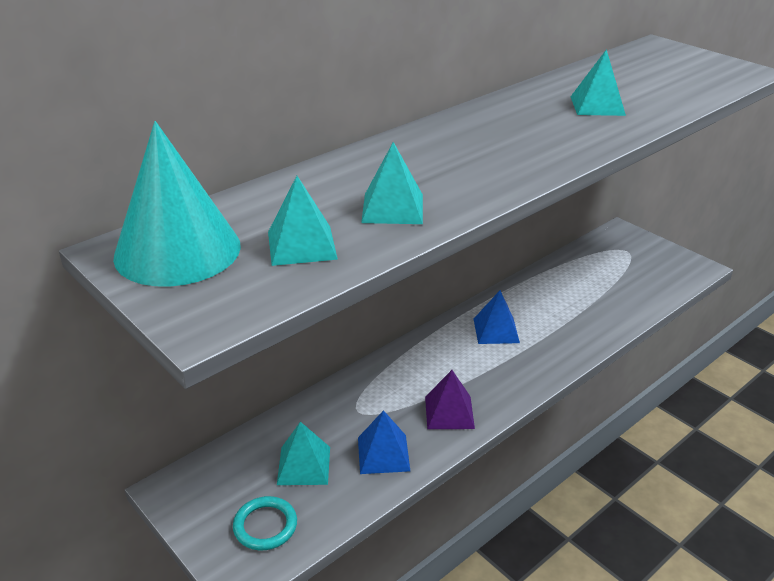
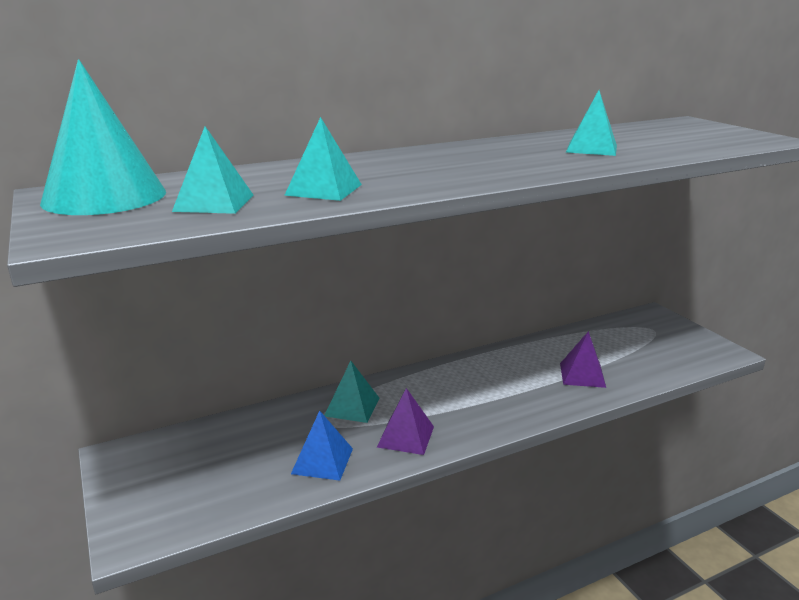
camera: 15 degrees right, 10 degrees down
(265, 526) = (177, 501): turquoise ring -> none
(303, 465) = (243, 457): turquoise pyramid -> turquoise pyramid (352, 406)
(496, 330) = (487, 376): blue pyramid -> none
(582, 314) = (582, 375): none -> purple pyramid

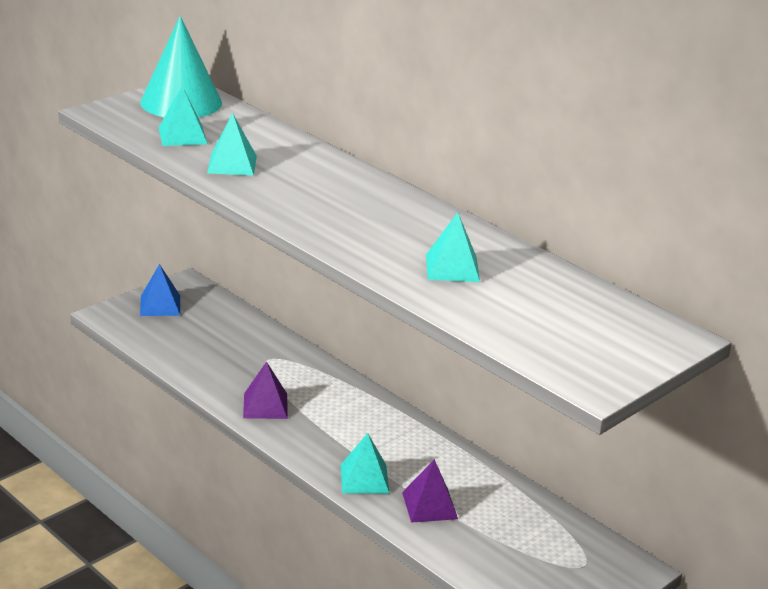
camera: 70 degrees right, 5 degrees up
(322, 461) = (215, 370): blue pyramid -> blue pyramid (160, 305)
(352, 406) = (298, 371): turquoise pyramid -> turquoise pyramid (364, 478)

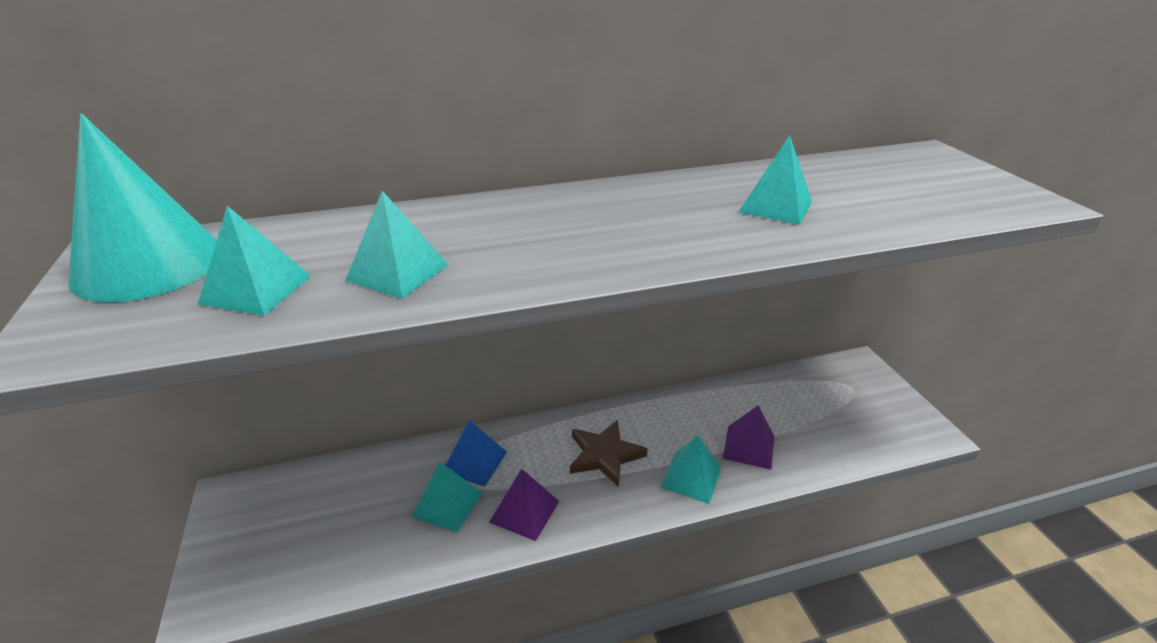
camera: 60 degrees left, 5 degrees up
(160, 305) = (245, 540): blue pyramid -> blue pyramid (475, 462)
(246, 370) = (447, 504): none -> turquoise pyramid
(352, 428) = (604, 455): none -> brown star

